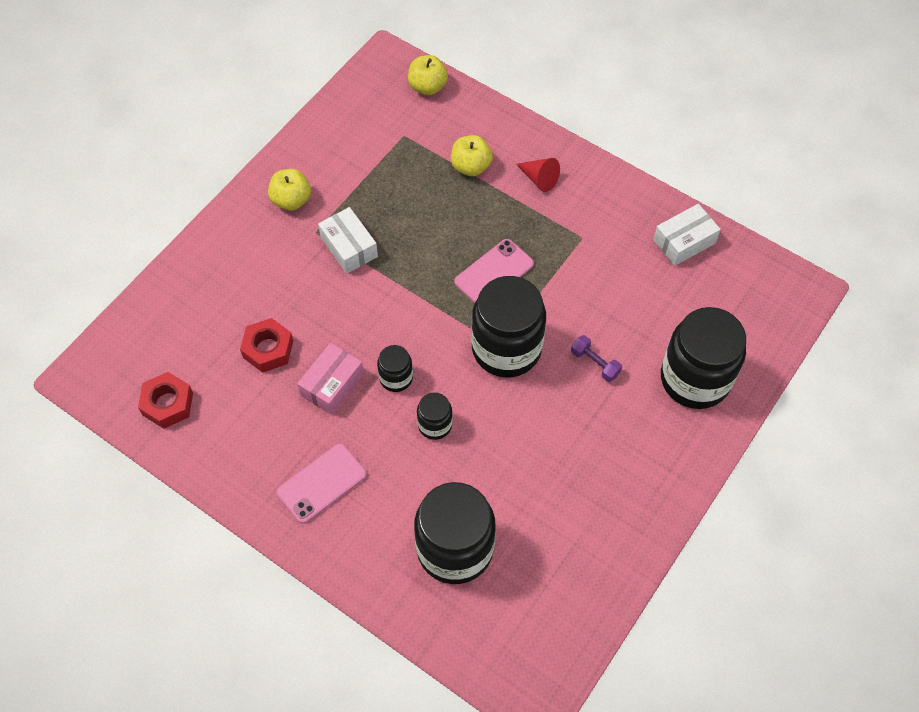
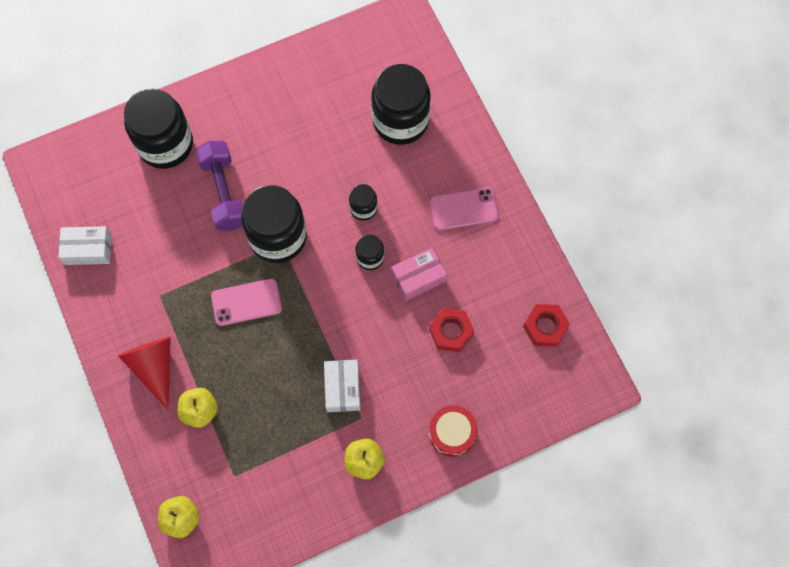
camera: 150 degrees left, 10 degrees up
(219, 261) = (452, 433): none -> red drum
(539, 179) = (154, 367): red cone -> red cone, size x1.67
(595, 363) = (224, 192): purple dumbbell -> purple dumbbell, size x2.03

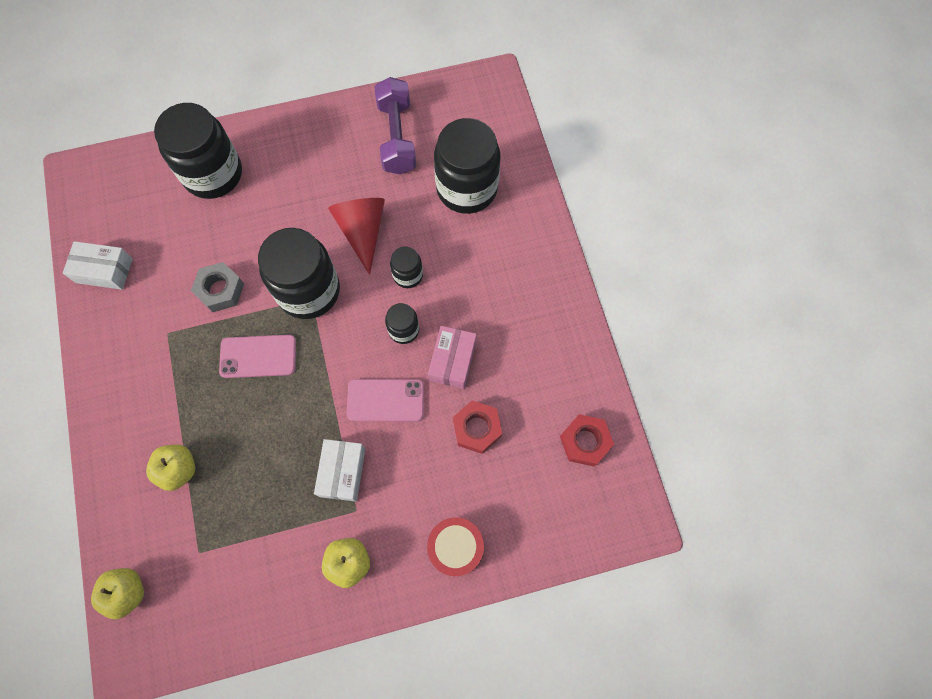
camera: 10 degrees right, 0 degrees up
(154, 367) = (141, 411): red cone -> red cone (362, 231)
(198, 249) = (220, 290): none -> grey nut
(224, 192) = (262, 233): purple dumbbell -> purple dumbbell (397, 137)
(418, 277) = (452, 361): pink box -> pink box turned 60 degrees counterclockwise
(464, 209) = (517, 293): pink phone -> pink phone (385, 400)

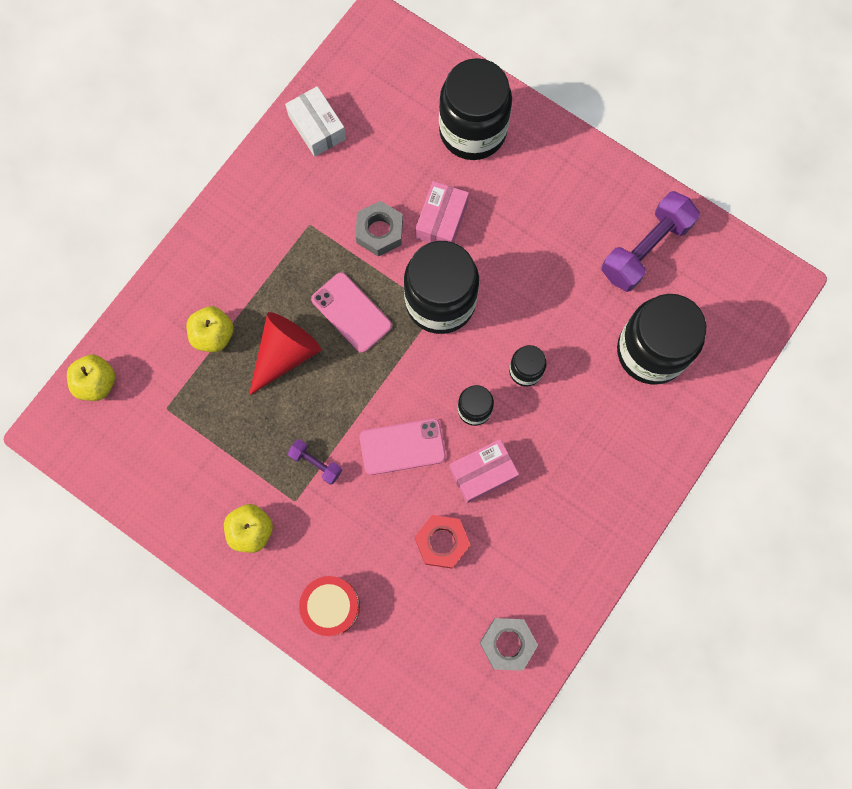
camera: 50 degrees right, 5 degrees up
(253, 243) = (441, 220): none -> pink box
(342, 472) = (316, 463): white box -> purple dumbbell
(362, 231) = (531, 298): red cone -> red cone (285, 354)
(385, 400) = (402, 447): pink phone -> pink phone turned 60 degrees counterclockwise
(585, 442) = (507, 643): red nut -> grey nut

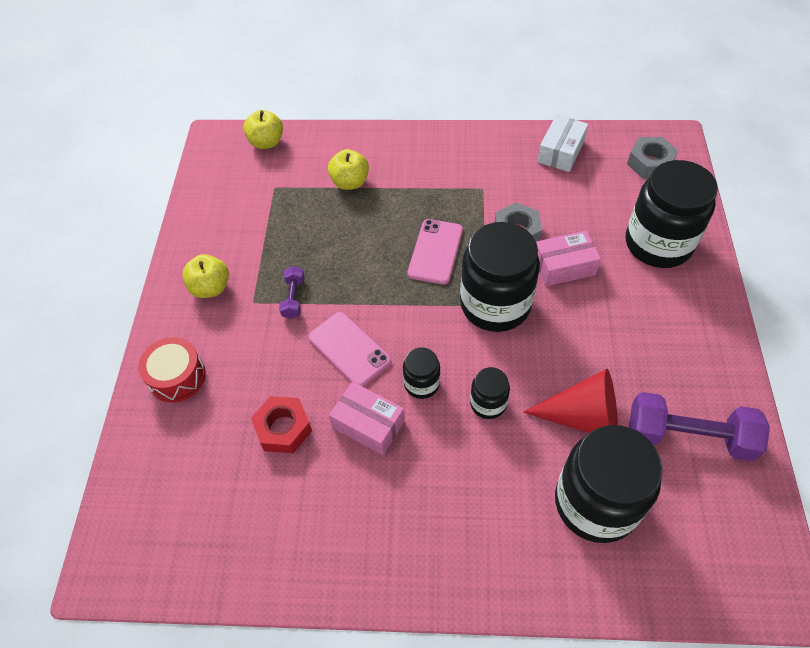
camera: 60 degrees right, 20 degrees down
(285, 354) = (368, 230): red cone -> red cone (583, 417)
(507, 643) = (218, 542): grey nut -> grey nut (650, 163)

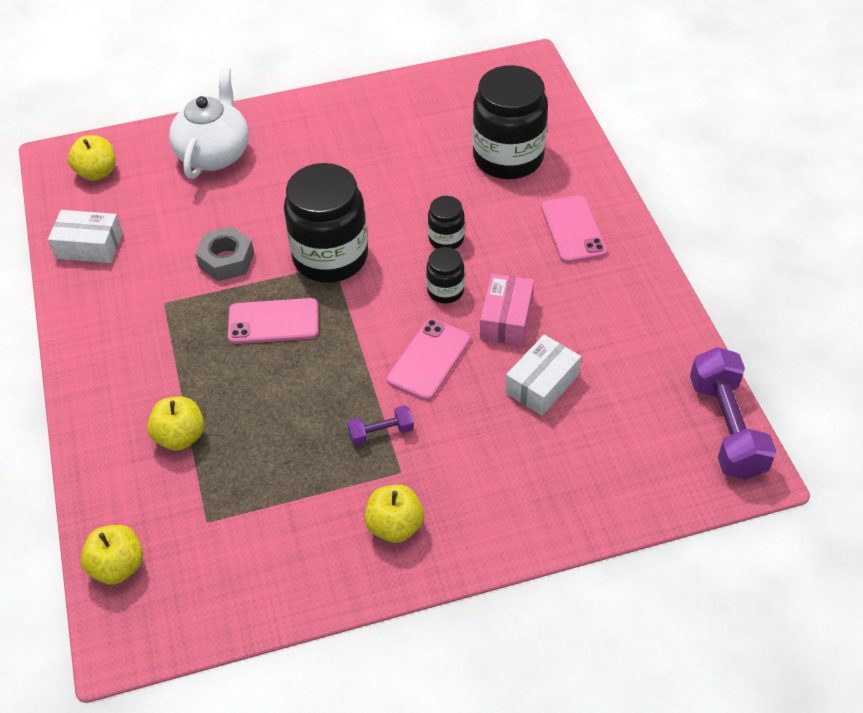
camera: 110 degrees left, 5 degrees down
(177, 377) = (527, 506): red drum -> none
(283, 428) = (542, 384): red nut -> white box
(463, 531) = (573, 229): none -> pink phone
(564, 266) = (264, 215): pink box -> none
(583, 417) = (433, 176): red cone -> none
(650, 163) = (97, 172): grey nut -> yellow apple
(658, 244) = (215, 154): black jar -> white teapot
(689, 437) = (424, 114): purple dumbbell -> purple dumbbell (726, 427)

